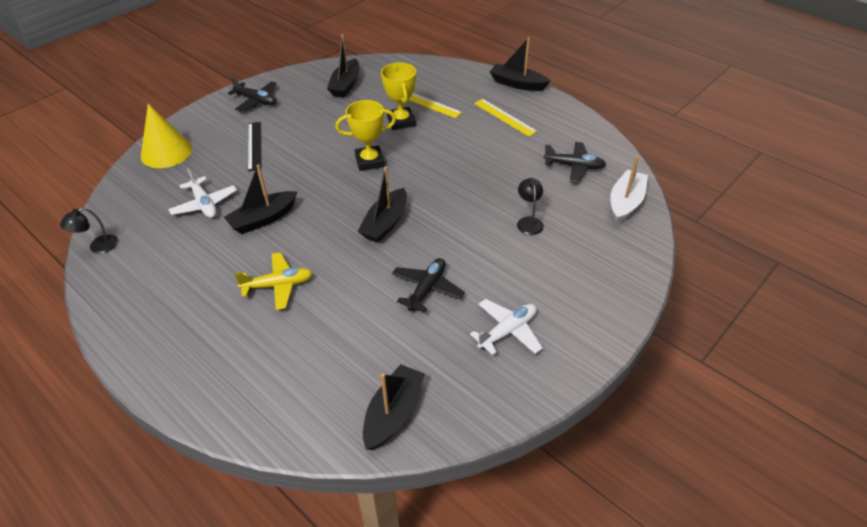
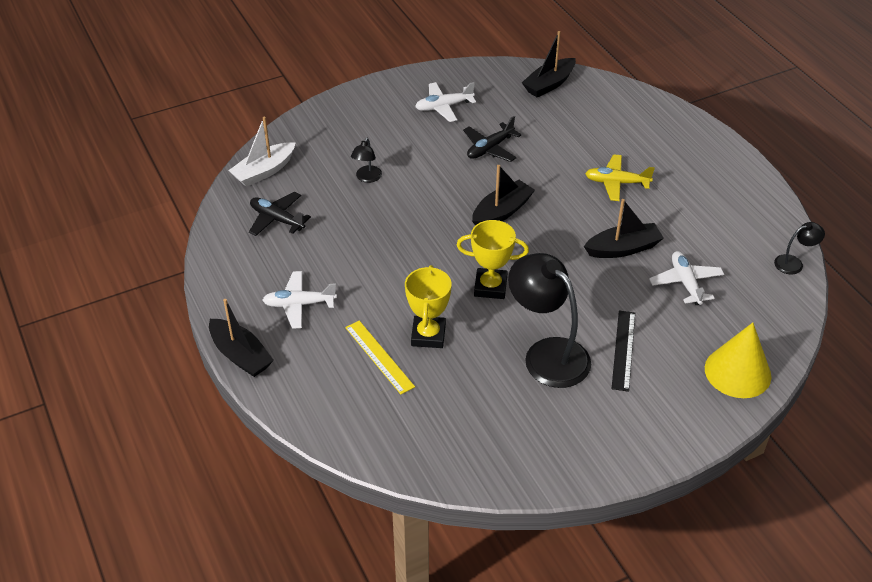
camera: 160 degrees left, 0 degrees up
(256, 101) = (613, 434): black plane -> none
(311, 131) = (547, 354): none -> black lamp
(345, 85) = (476, 428): black boat -> none
(504, 117) = (299, 304): yellow ruler -> white plane

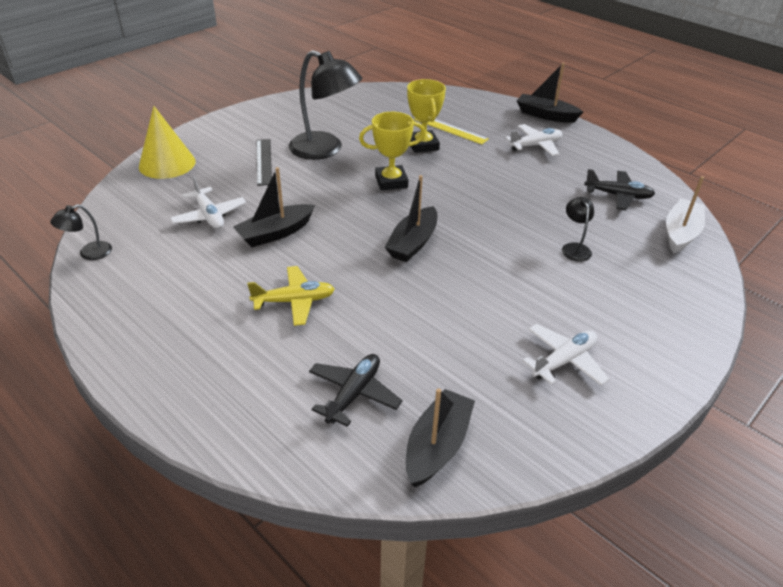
camera: 160 degrees right, 5 degrees down
(490, 148) = (466, 312): black plane -> black plane (354, 394)

